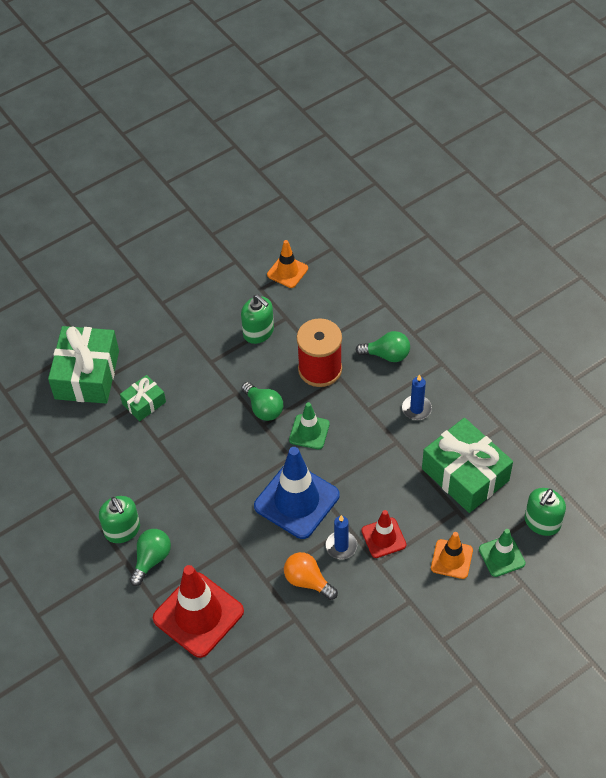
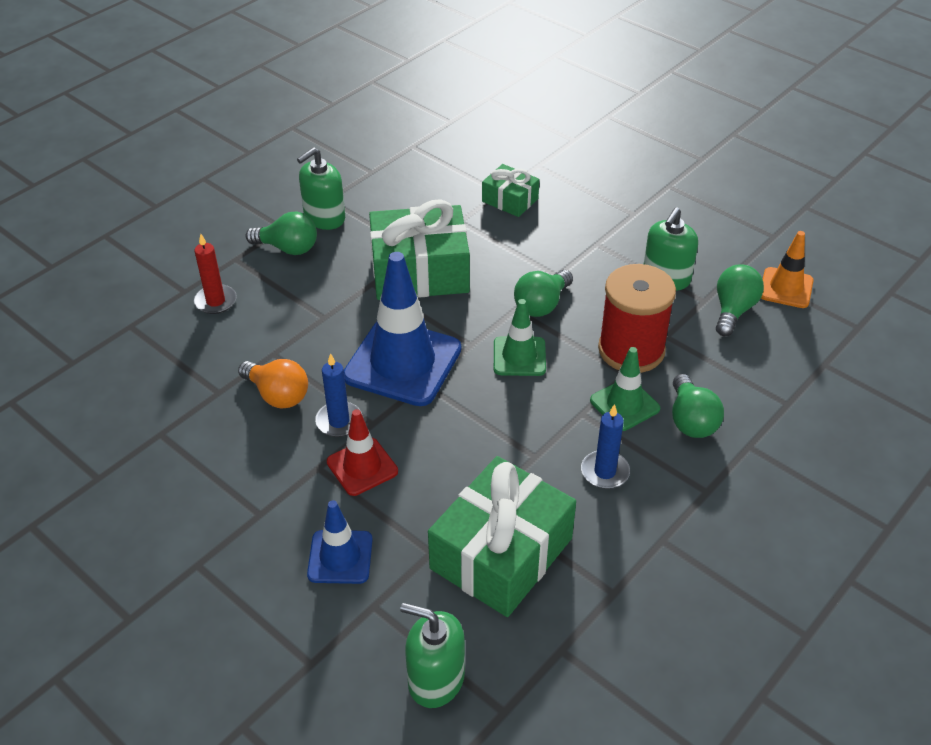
camera: 75 degrees right, 10 degrees down
(87, 375) = (533, 149): green gift -> green gift (420, 271)
(198, 615) = (215, 301): red traffic cone -> red candle
(299, 305) = (733, 310): none -> green light bulb
(307, 581) = (278, 395): orange light bulb -> orange light bulb turned 105 degrees clockwise
(451, 559) = (340, 557): orange traffic cone -> blue traffic cone
(501, 556) = (357, 626): green traffic cone -> green traffic cone (624, 404)

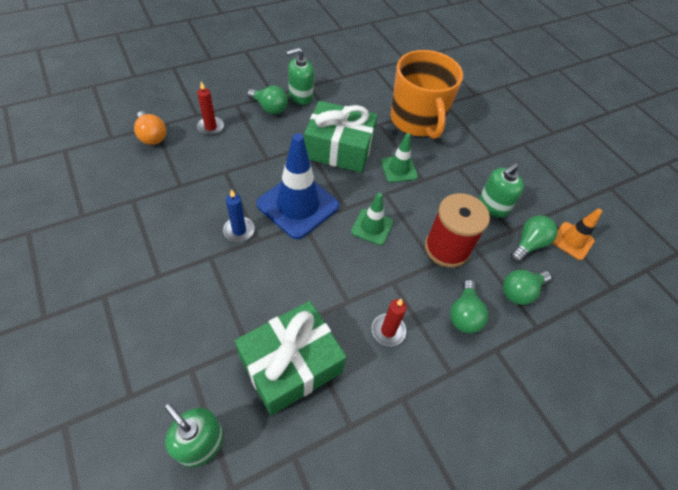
camera: 15 degrees right, 10 degrees up
(278, 395) = (213, 199): orange light bulb -> orange light bulb (152, 136)
(340, 557) = (189, 325): blue traffic cone -> none
(362, 467) = (236, 267): red traffic cone -> none
(510, 200) = (417, 120): green gift -> orange mug
(541, 305) = (403, 196): green light bulb -> green light bulb (520, 292)
(605, 472) = (388, 331): blue candle -> red candle
(624, 404) = (424, 286): green traffic cone -> green traffic cone (399, 169)

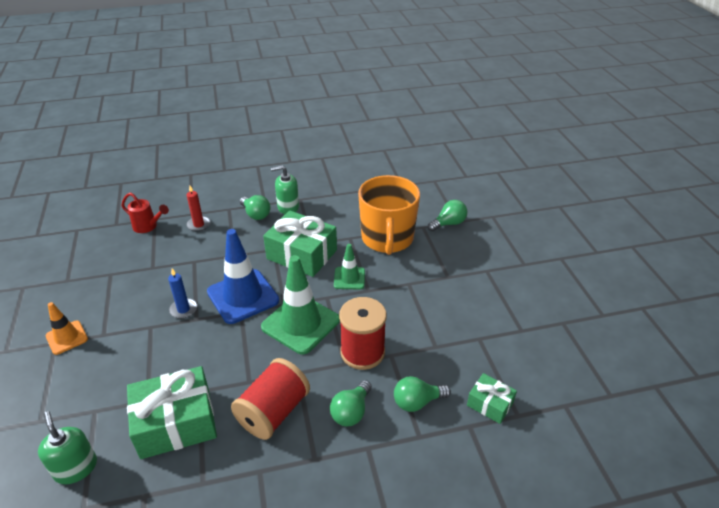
camera: 20 degrees right, 15 degrees down
(152, 136) = (148, 226): orange light bulb -> red watering can
(372, 227) = (300, 323): green traffic cone -> green traffic cone, size x1.84
(388, 331) = (273, 412): red candle -> red spool
(493, 206) = (427, 322): green soap dispenser -> none
(528, 244) = (447, 361): green light bulb -> green light bulb (448, 223)
(572, 241) = (495, 365): orange traffic cone -> orange traffic cone (67, 337)
(584, 281) = (490, 404): none -> green gift

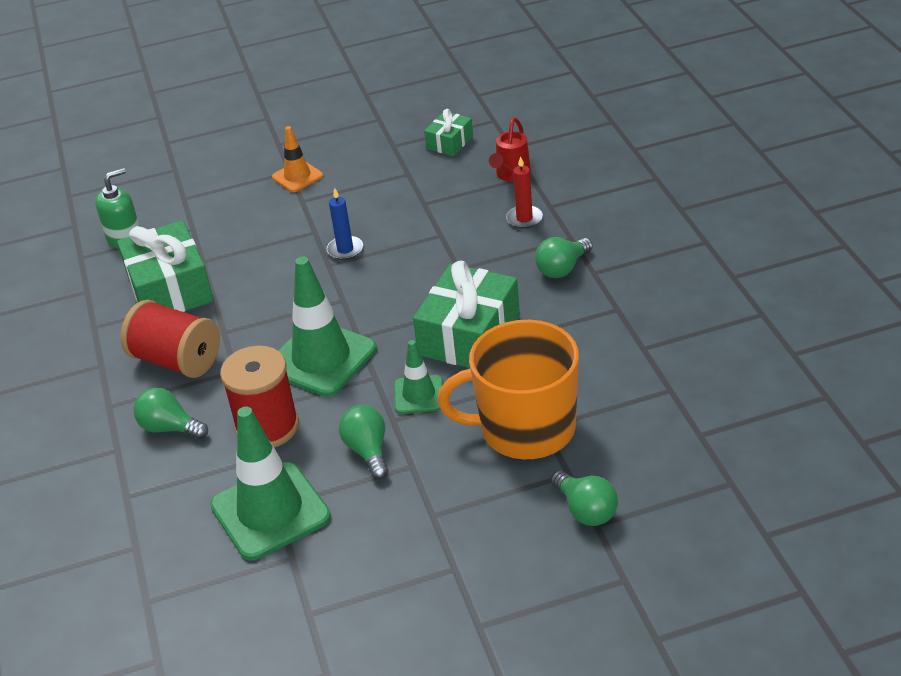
camera: 90 degrees right, 0 degrees up
(243, 296) = (372, 295): blue traffic cone -> none
(288, 207) = (590, 299): green soap dispenser -> none
(417, 402) = (179, 490): green light bulb -> green light bulb (368, 451)
(441, 349) = (270, 511): none -> green traffic cone
(490, 404) = (168, 568): green gift -> green gift (449, 142)

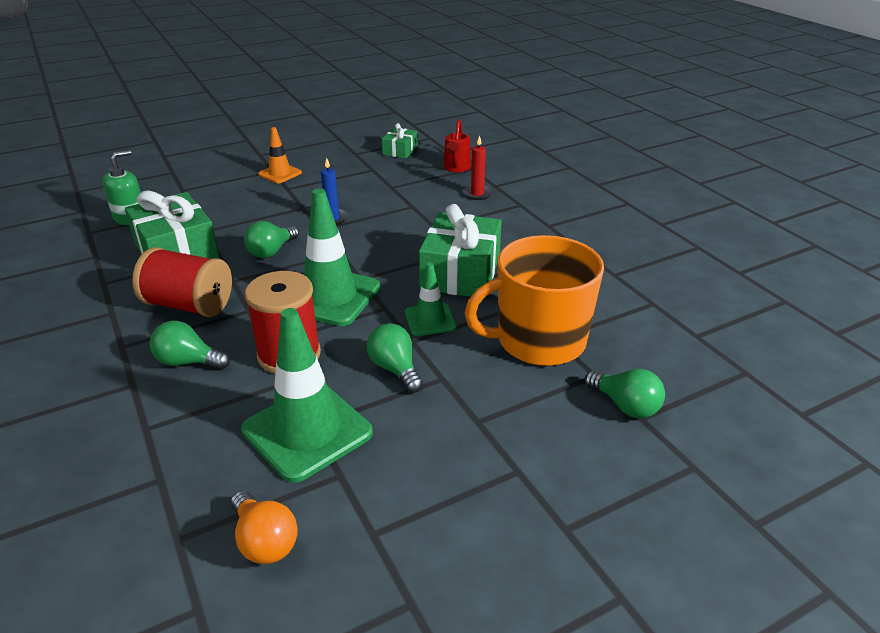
camera: 15 degrees left, 5 degrees down
(217, 610) = (264, 541): none -> orange light bulb
(562, 269) = (522, 224): green light bulb -> green light bulb (271, 251)

